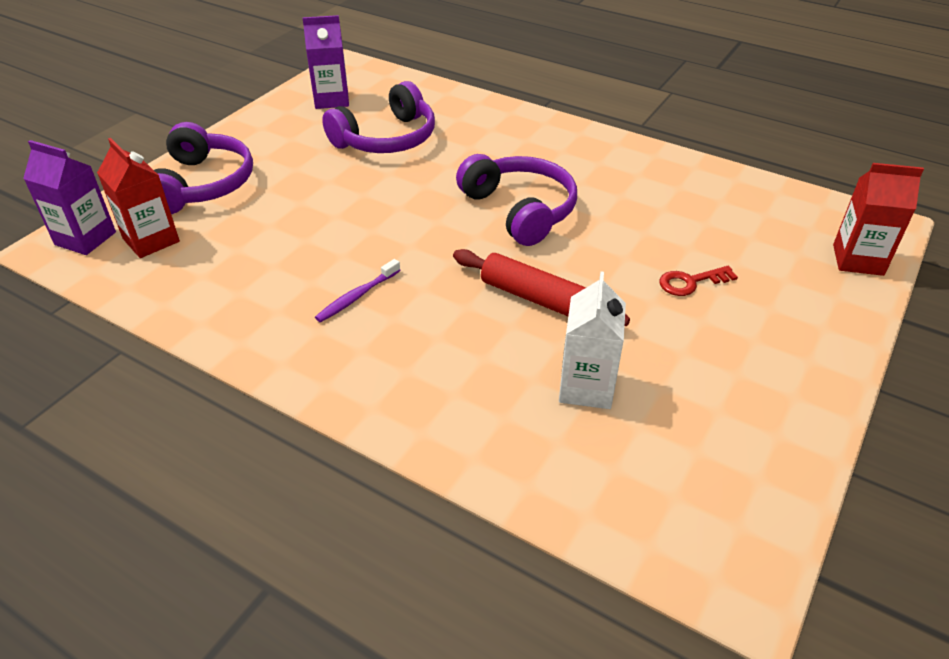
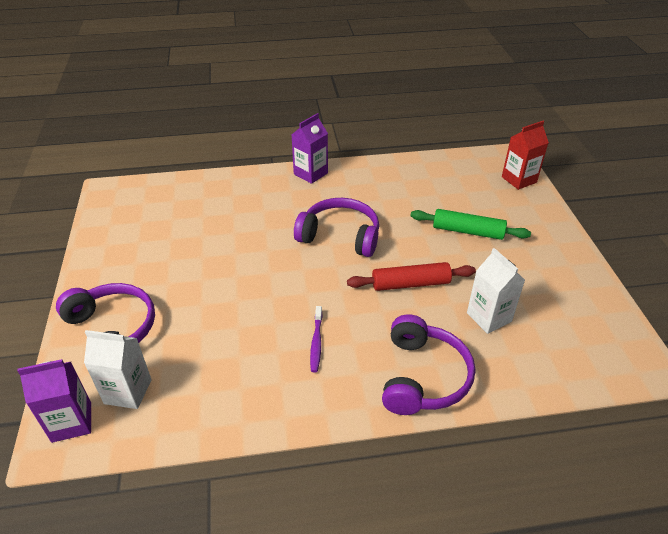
camera: 40 degrees left, 0 degrees up
(151, 240) = (128, 391): red carton -> white carton
(331, 100) = (128, 221): purple carton -> purple carton (310, 173)
(386, 138) = (203, 230): purple headphones -> purple headphones (422, 376)
(691, 282) = (468, 231): red key -> green rolling pin

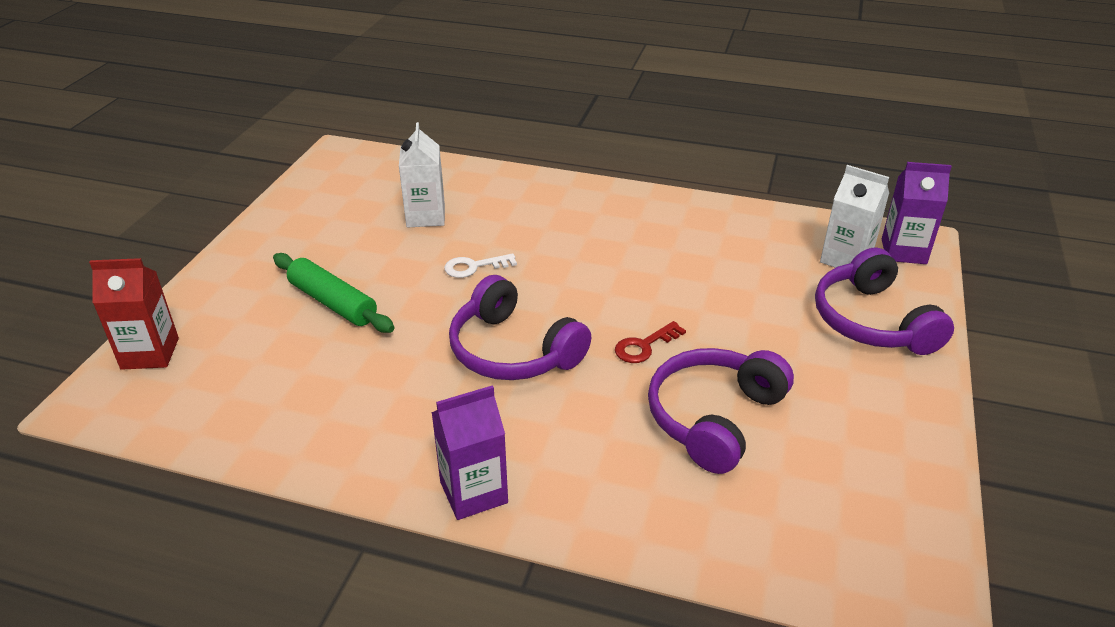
camera: 155 degrees left, 5 degrees down
(265, 262) = (644, 346): none -> red key
(316, 342) = (626, 245): purple toothbrush -> none
(410, 284) = (474, 267): red rolling pin -> white key
(422, 376) = (540, 196): purple headphones -> purple headphones (714, 418)

